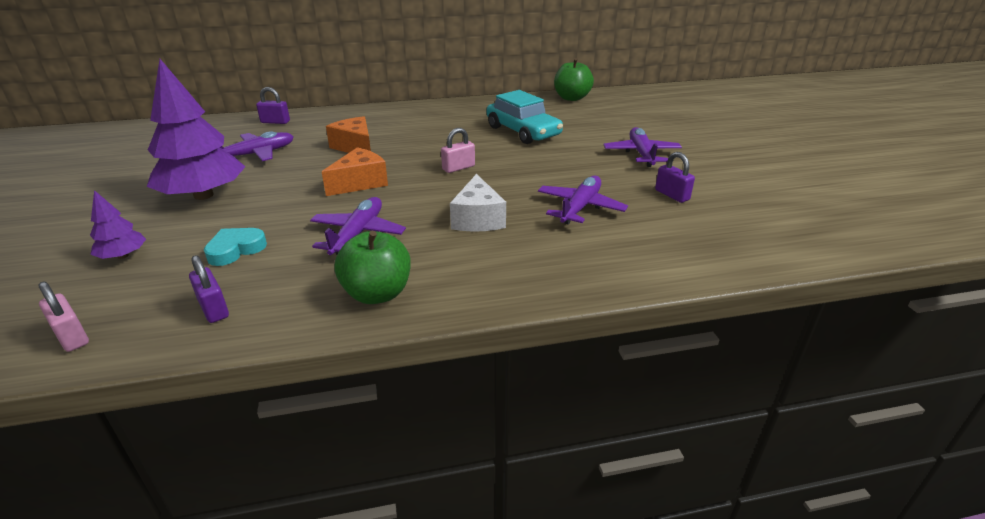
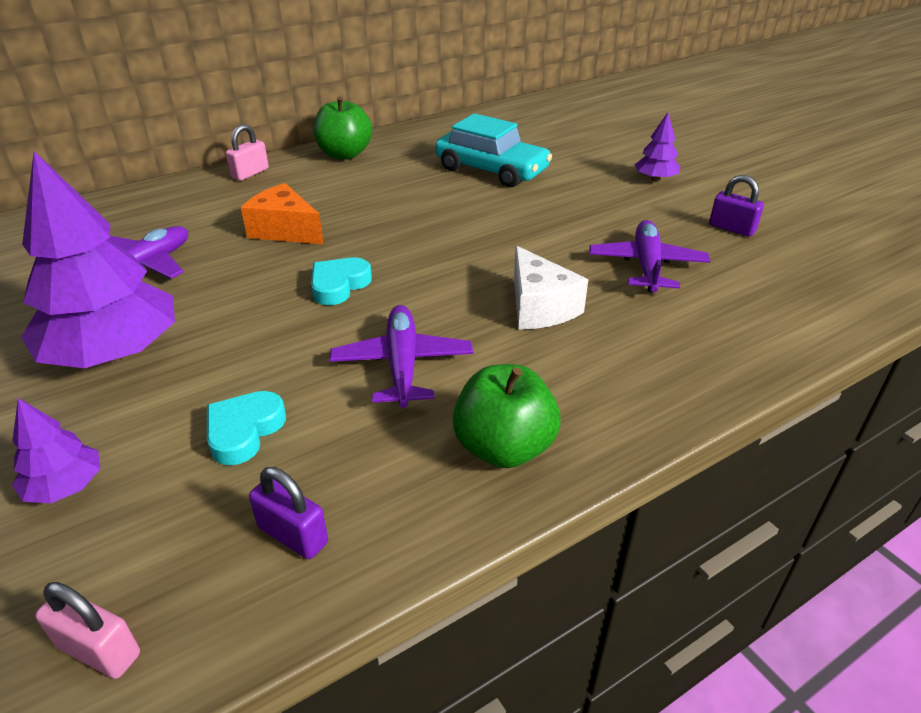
camera: 20 degrees left, 5 degrees up
(275, 122) = (126, 209): purple padlock -> none
(360, 183) = (339, 285): orange cheese -> turquoise heart
(458, 168) = (453, 237): pink padlock -> pink padlock (250, 173)
(571, 98) = (511, 112): green apple -> green apple (344, 154)
(641, 154) = (655, 179): purple plane -> purple tree

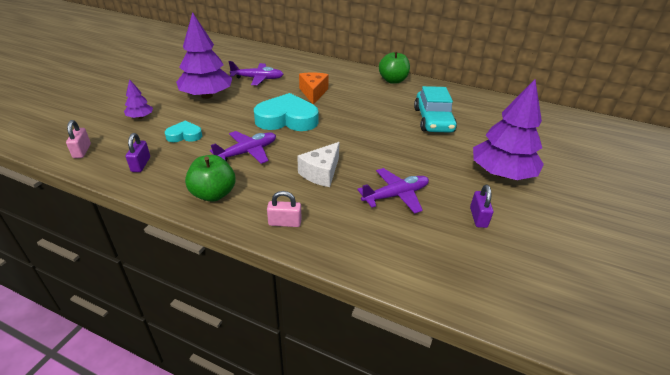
camera: 55 degrees right, 0 degrees up
(250, 173) = (347, 69): pink padlock -> pink padlock (285, 223)
(339, 285) = (287, 119): turquoise heart -> turquoise heart, size x1.94
(655, 179) = (501, 173): purple tree -> purple tree, size x2.16

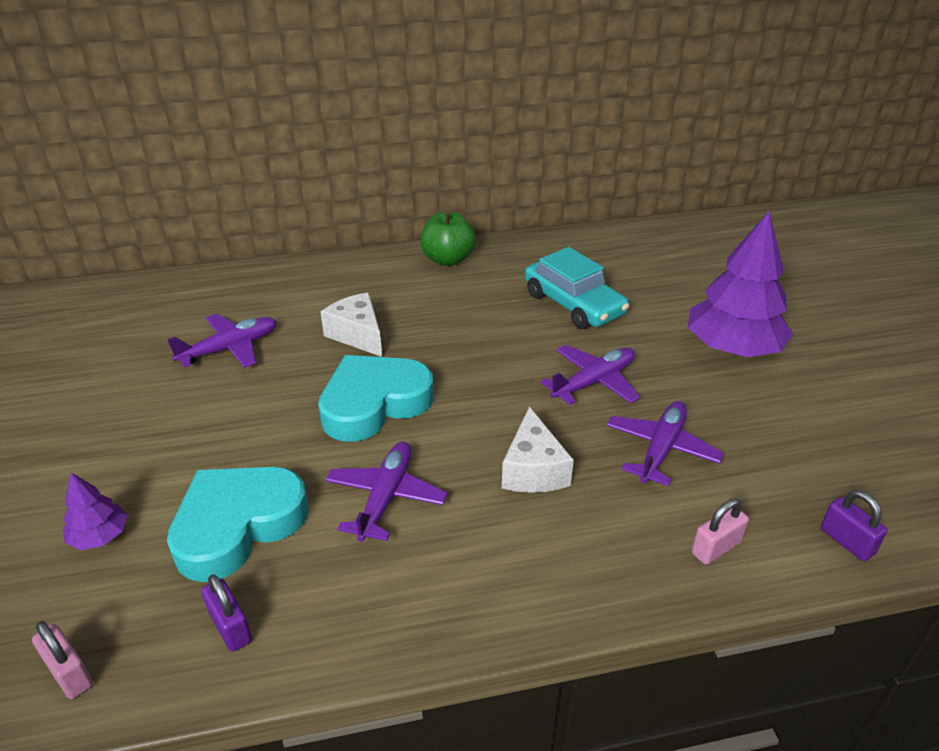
camera: 35 degrees left, 0 degrees up
(184, 135) = (238, 525): turquoise heart -> turquoise heart, size x1.94
(207, 96) = (177, 426): purple tree -> none
(213, 194) = (425, 601): green apple -> none
(285, 223) = (581, 580): pink padlock -> pink padlock (716, 548)
(313, 93) = (357, 335): orange cheese -> white cheese
(399, 154) = (594, 382): none -> purple plane
(478, 217) = (776, 426): purple padlock -> purple padlock (847, 541)

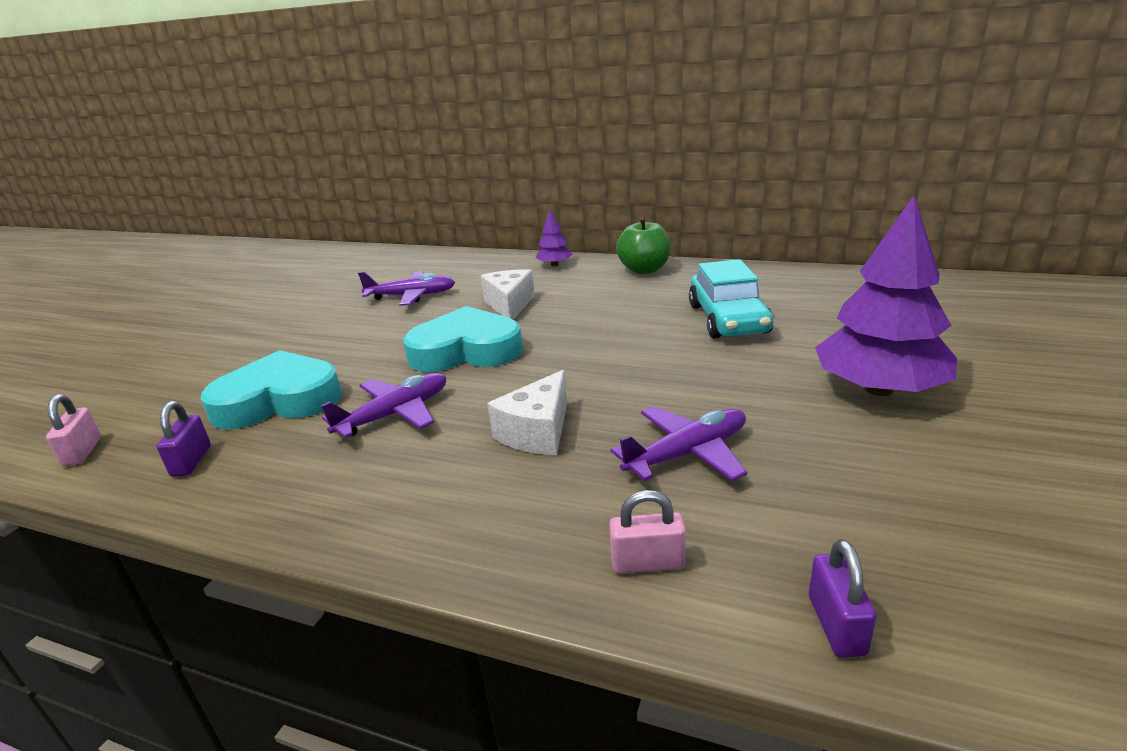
camera: 35 degrees right, 10 degrees down
(100, 536) = (200, 381): purple tree -> purple tree (554, 265)
(594, 382) = (678, 381): purple plane -> none

